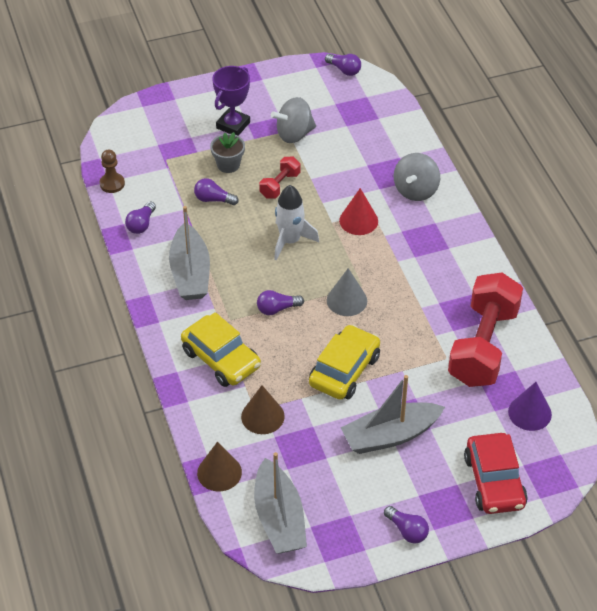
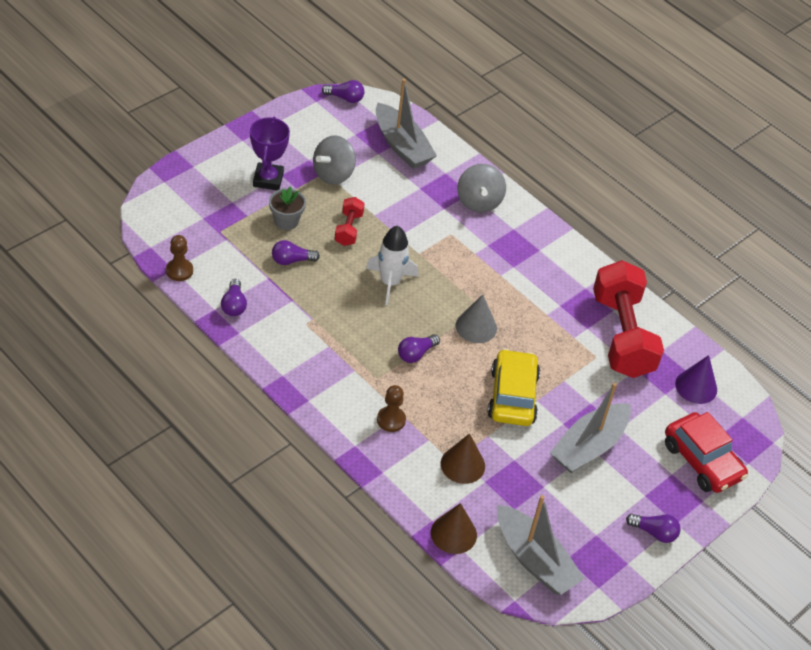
camera: 30 degrees left, 0 degrees up
(190, 273) = (311, 341): grey boat -> grey boat (402, 146)
(221, 359) = (391, 420): yellow car -> brown pawn
(358, 220) = (443, 245): red cone -> none

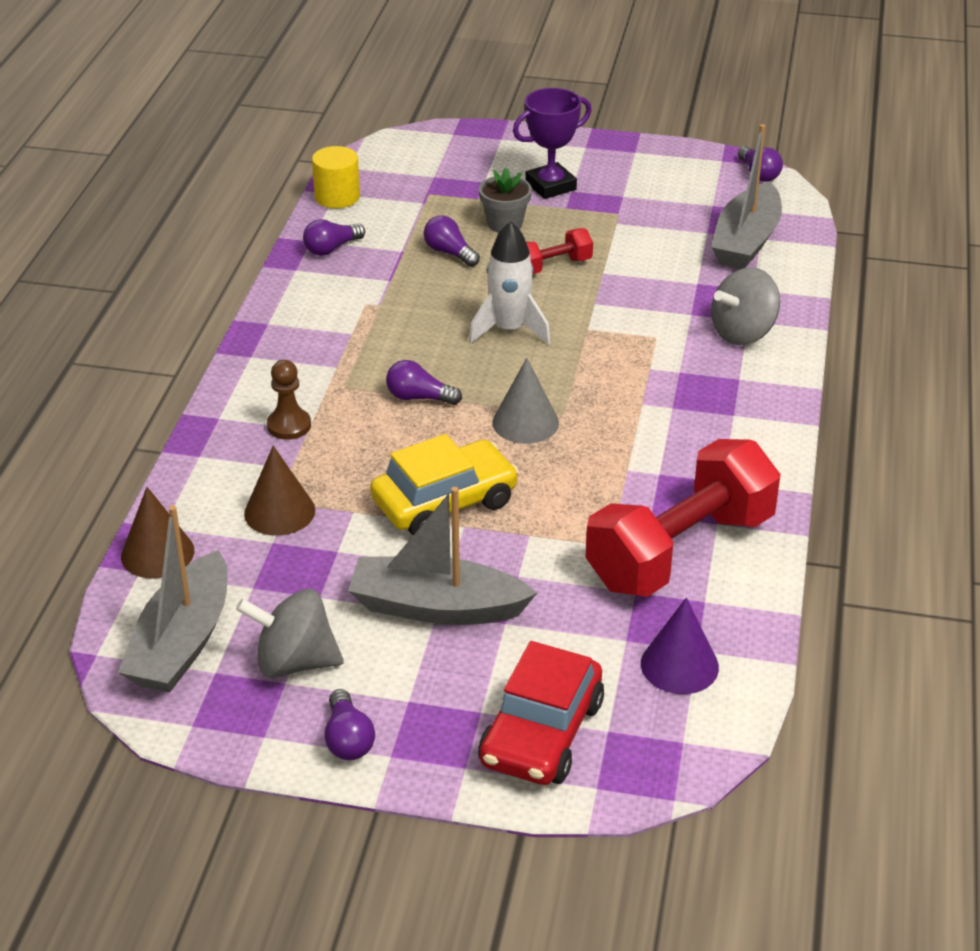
camera: 60 degrees right, 10 degrees down
(179, 271) = (337, 197): brown pawn -> yellow cylinder
(333, 174) = (624, 219): grey spinning top -> grey spinning top (294, 662)

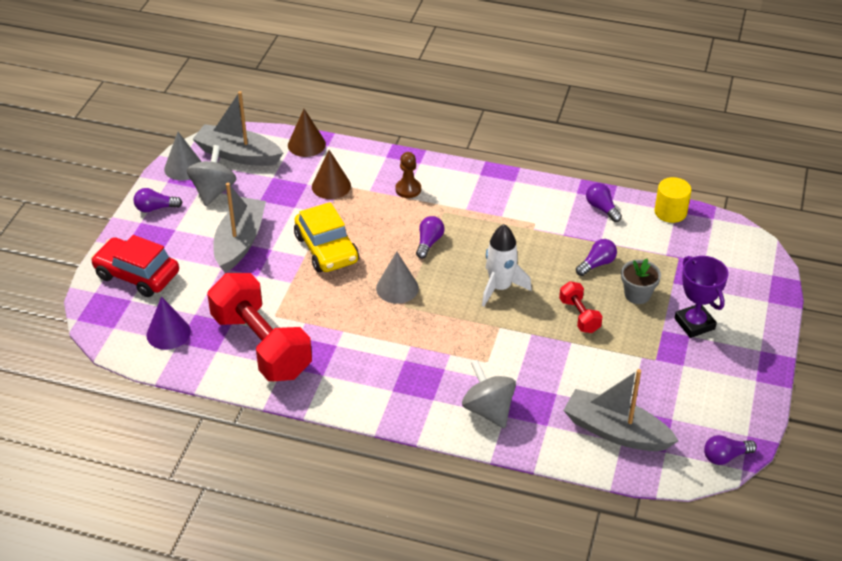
camera: 95 degrees right, 5 degrees up
(220, 717) = (183, 167): none -> grey cone

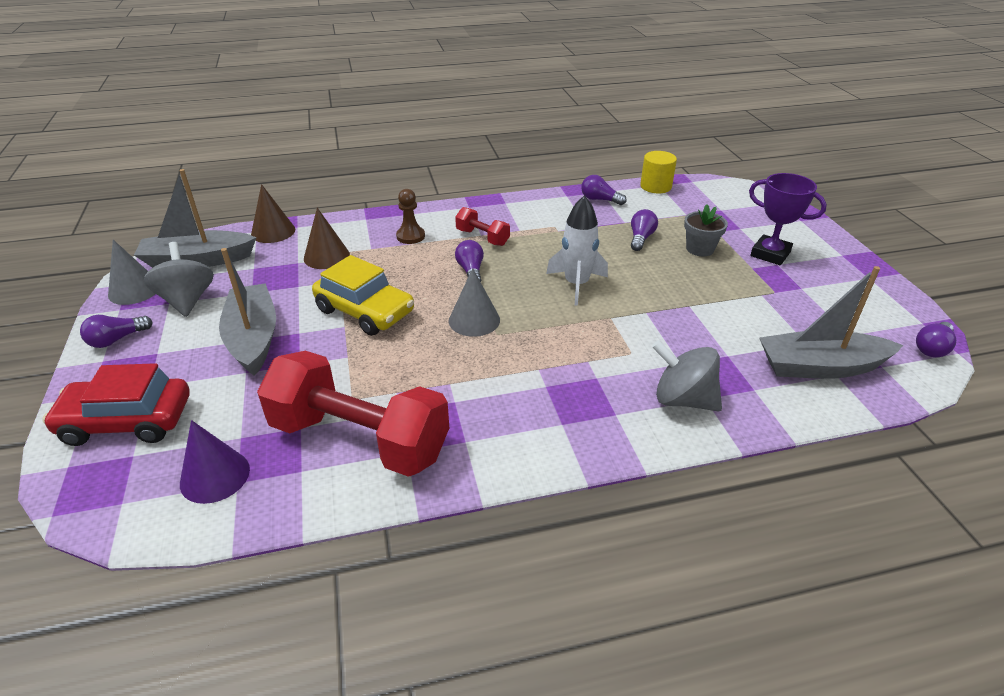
camera: 30 degrees left, 5 degrees down
(579, 316) = (672, 282): red dumbbell -> red dumbbell (482, 237)

